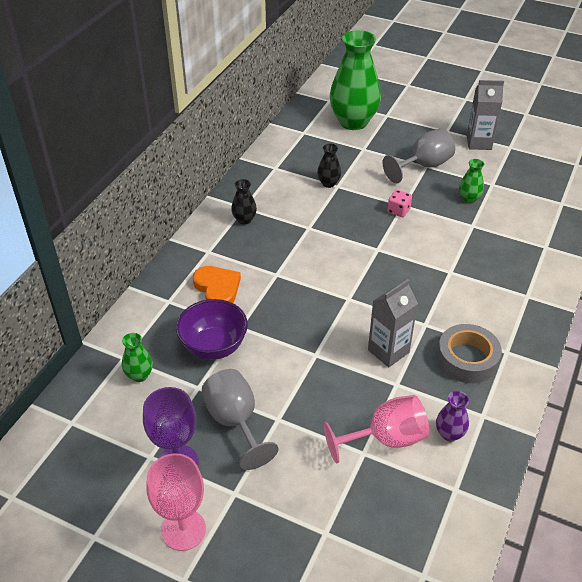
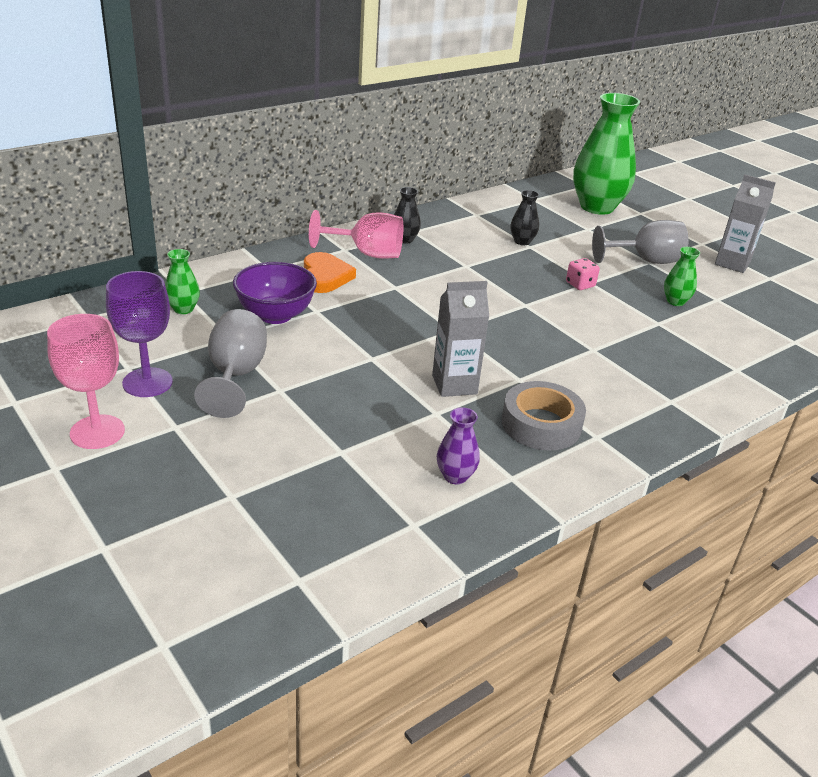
camera: 25 degrees right, 10 degrees down
(386, 439) = (378, 451): pink goblet -> pink goblet (367, 253)

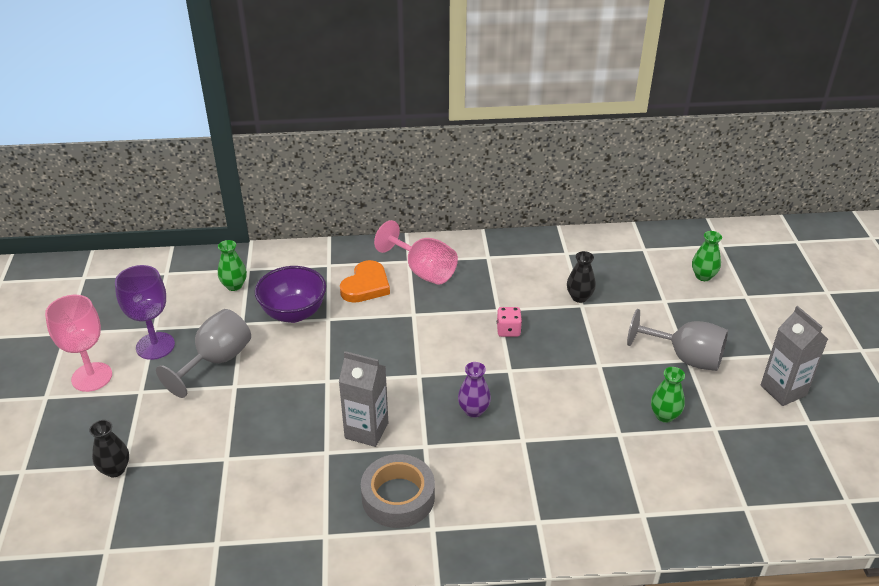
camera: 35 degrees right, 5 degrees up
(405, 239) = (470, 264): black vase -> black vase (115, 469)
(455, 476) = (284, 515): purple vase -> purple vase (473, 410)
(580, 284) = (586, 364): pink dice -> pink dice (508, 330)
(597, 207) = (703, 276): green vase -> green vase, size x0.43

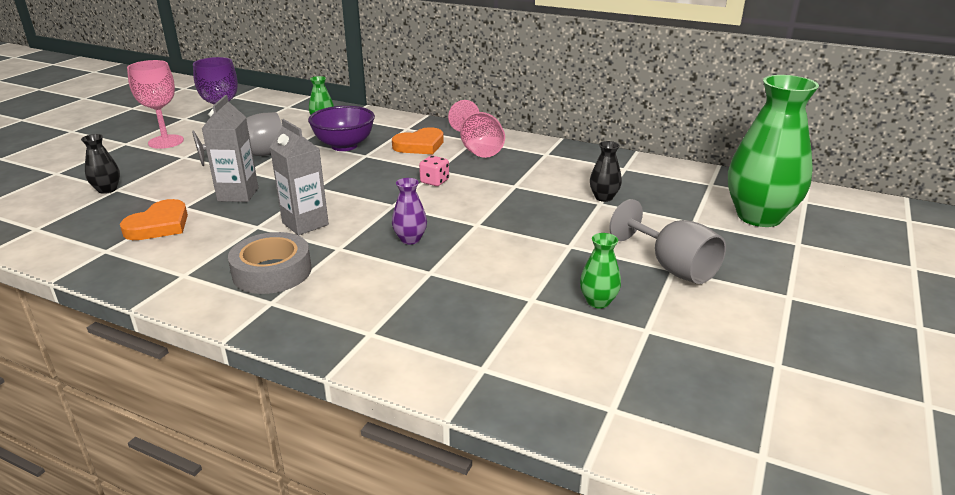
camera: 30 degrees right, 10 degrees down
(231, 491) = (159, 225): none -> orange heart
(508, 330) = (508, 200): pink dice -> pink dice (434, 181)
(703, 276) = (759, 217): green vase -> green vase, size x2.30
(783, 390) = (770, 327): grey carton -> grey carton (238, 194)

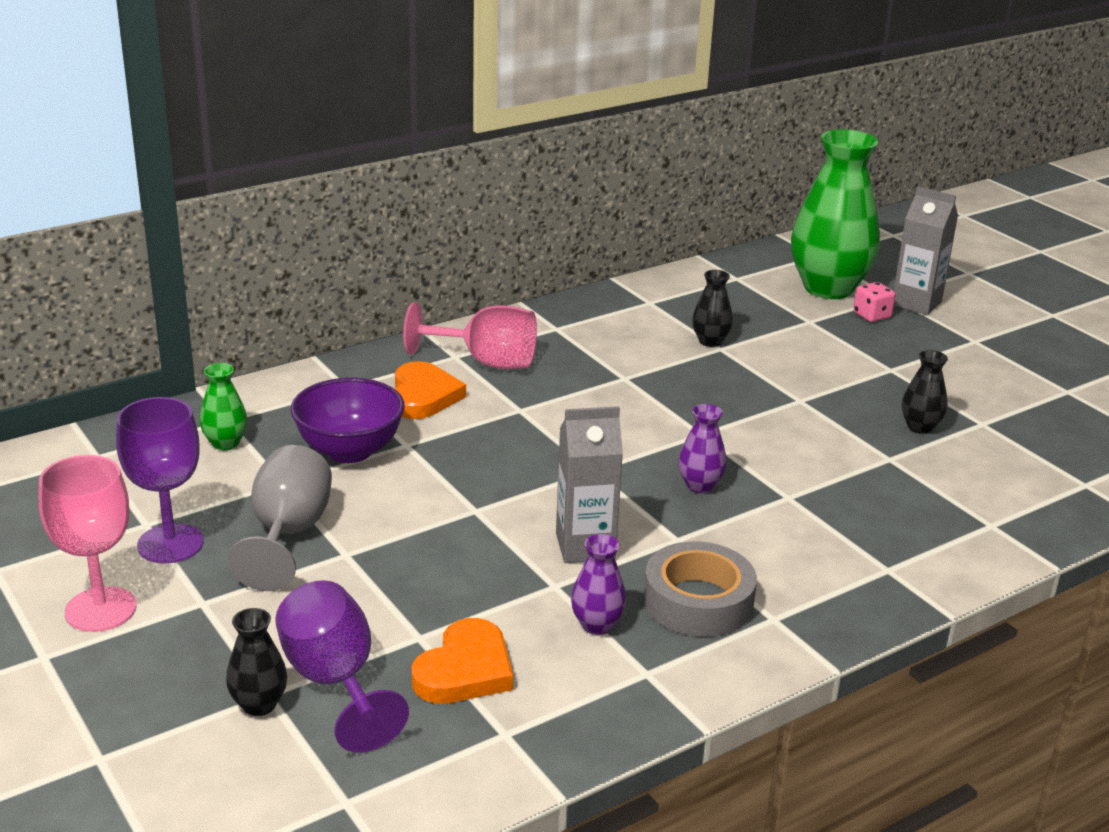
camera: 60 degrees left, 0 degrees up
(133, 199) = (334, 682): none -> purple goblet
(159, 225) = (465, 670): orange heart -> orange heart turned 60 degrees clockwise
(224, 248) = (597, 625): none -> purple vase
(238, 194) = (427, 579): grey carton -> grey carton (916, 303)
(434, 181) = (555, 422): pink dice -> pink dice (872, 315)
(598, 302) = (920, 427): green vase -> black vase
(672, 267) = (887, 368): grey goblet -> none

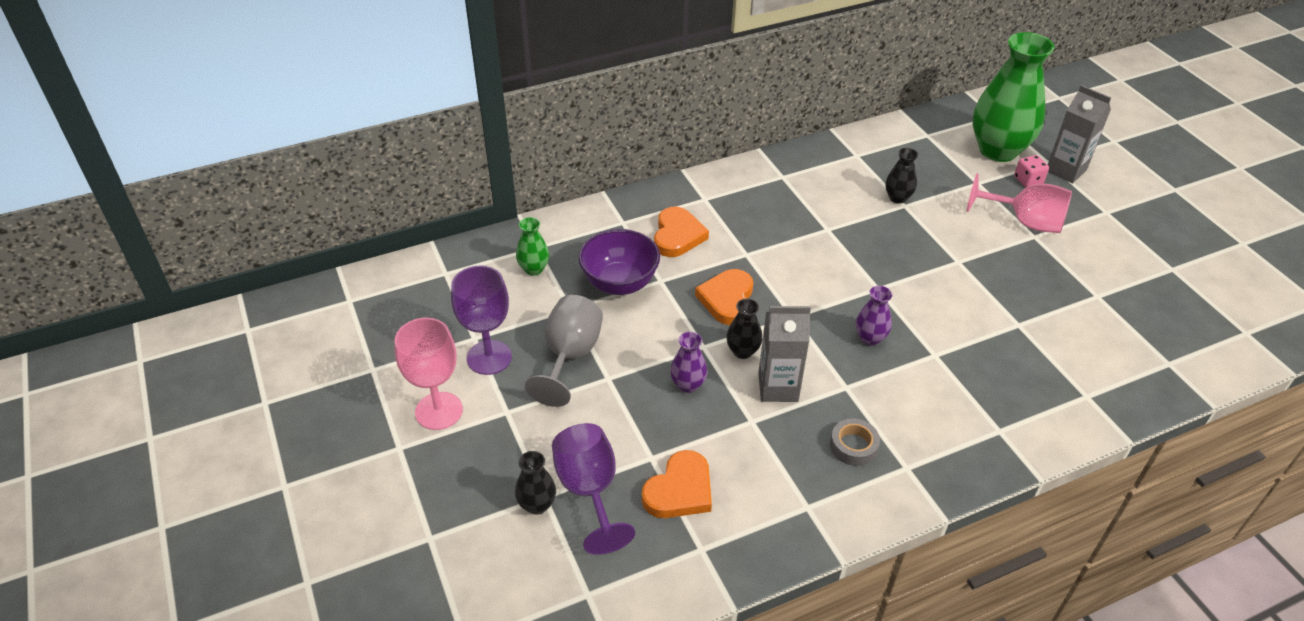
camera: 10 degrees right, 15 degrees up
(486, 362) = (727, 206): pink goblet -> pink goblet (1025, 222)
(501, 458) = (727, 299): none -> orange heart
(597, 625) = (777, 460): purple vase -> purple vase (688, 385)
(698, 601) = (853, 446): grey tape -> grey tape, size x0.60
(920, 427) = (1047, 296): black vase -> black vase (742, 351)

